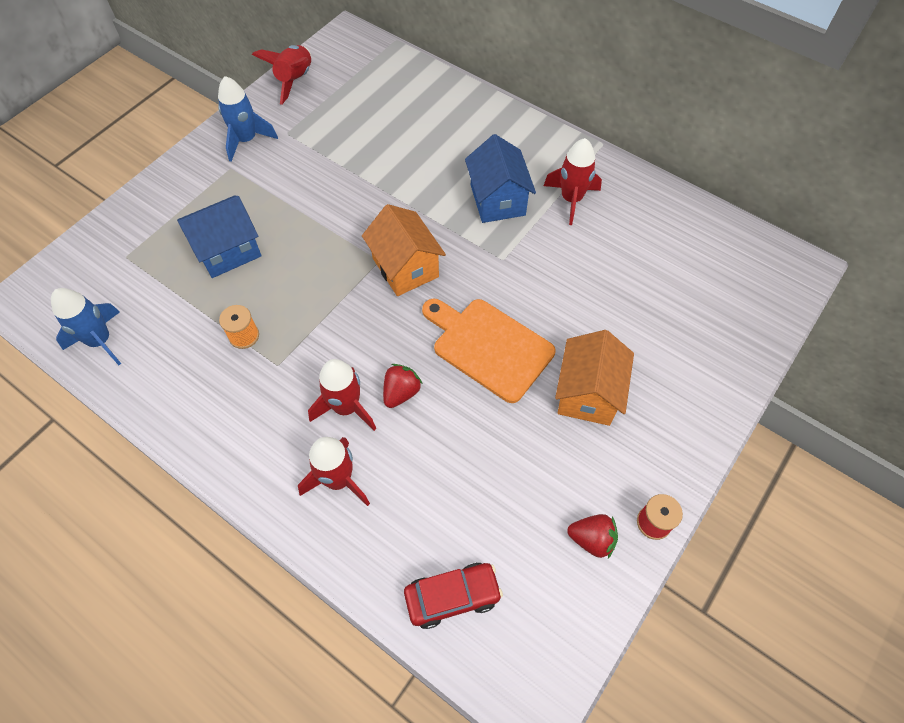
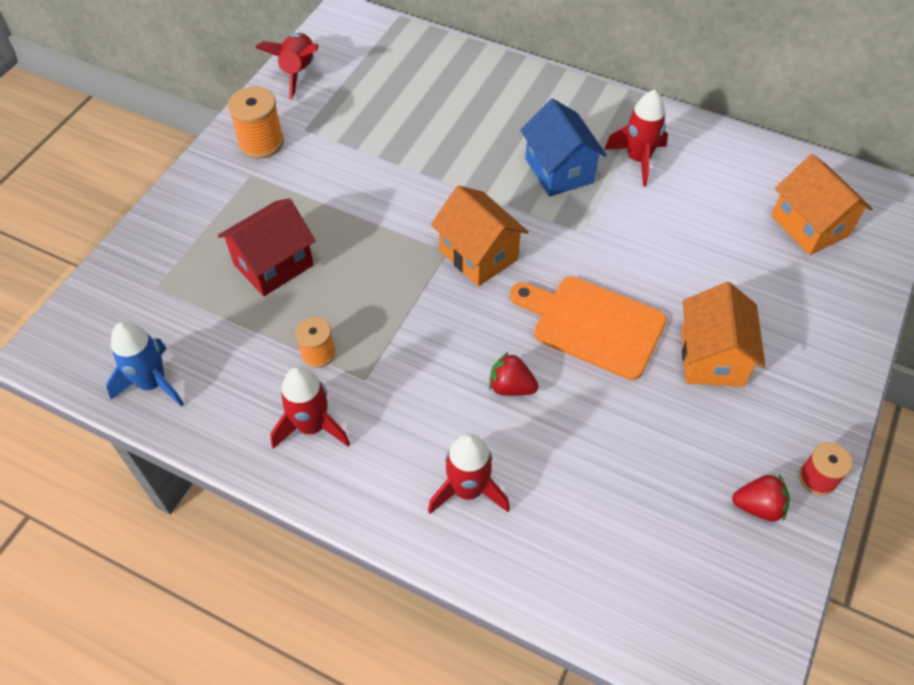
camera: 10 degrees left, 5 degrees down
(228, 251) = (273, 265): blue house -> red house
(247, 140) = (261, 143): blue rocket -> orange spool
(346, 407) = (454, 412): red rocket -> red rocket (311, 426)
(401, 392) = (511, 387): red strawberry -> red strawberry turned 90 degrees counterclockwise
(452, 596) = (627, 591): red car -> none
(712, 283) = (809, 226): none -> orange house

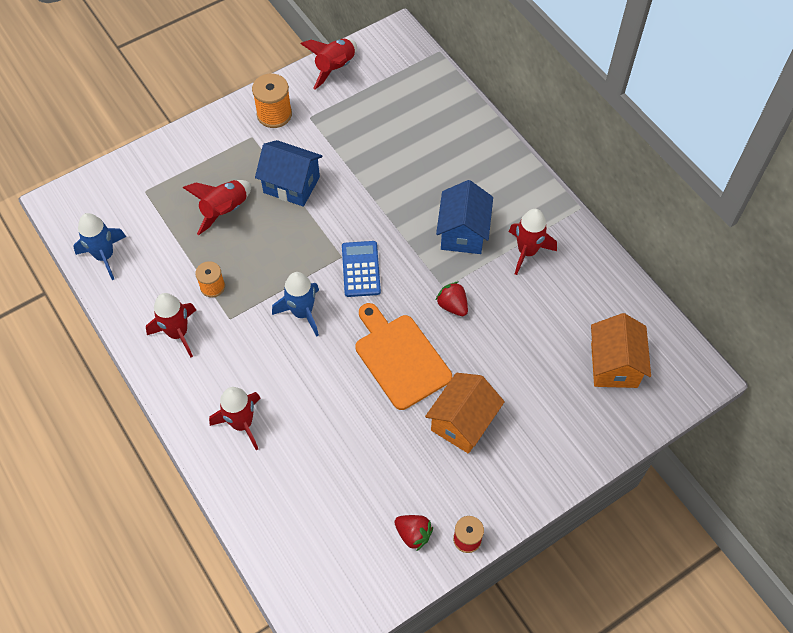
camera: 30 degrees right, 5 degrees up
(273, 265) = (225, 211): red house -> red rocket
(334, 204) = (291, 185): none -> blue house
(447, 330) = (302, 312): none -> blue rocket
(478, 255) = (361, 269): orange house -> blue calculator
(511, 387) = (315, 372): red strawberry -> red strawberry (452, 305)

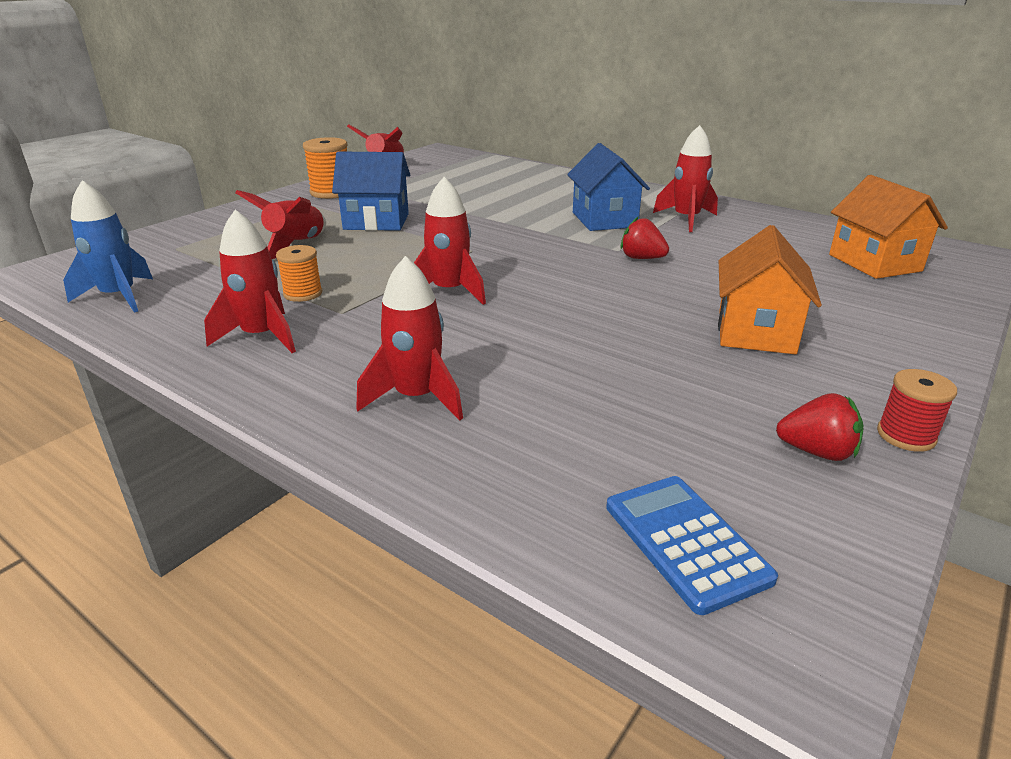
camera: 20 degrees left, 30 degrees down
(302, 312) = (449, 291): blue rocket -> red rocket
(361, 269) = (504, 254): blue calculator -> blue calculator (685, 542)
(400, 358) = (614, 300): orange cutting board -> none

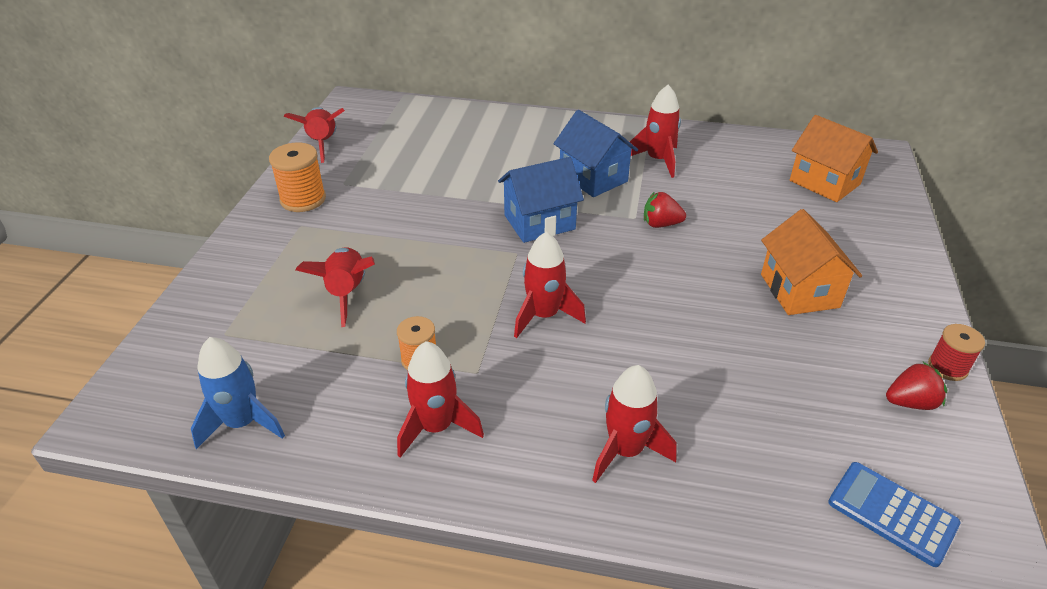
camera: 25 degrees left, 10 degrees up
(376, 221) = (392, 235): blue house -> blue house (539, 222)

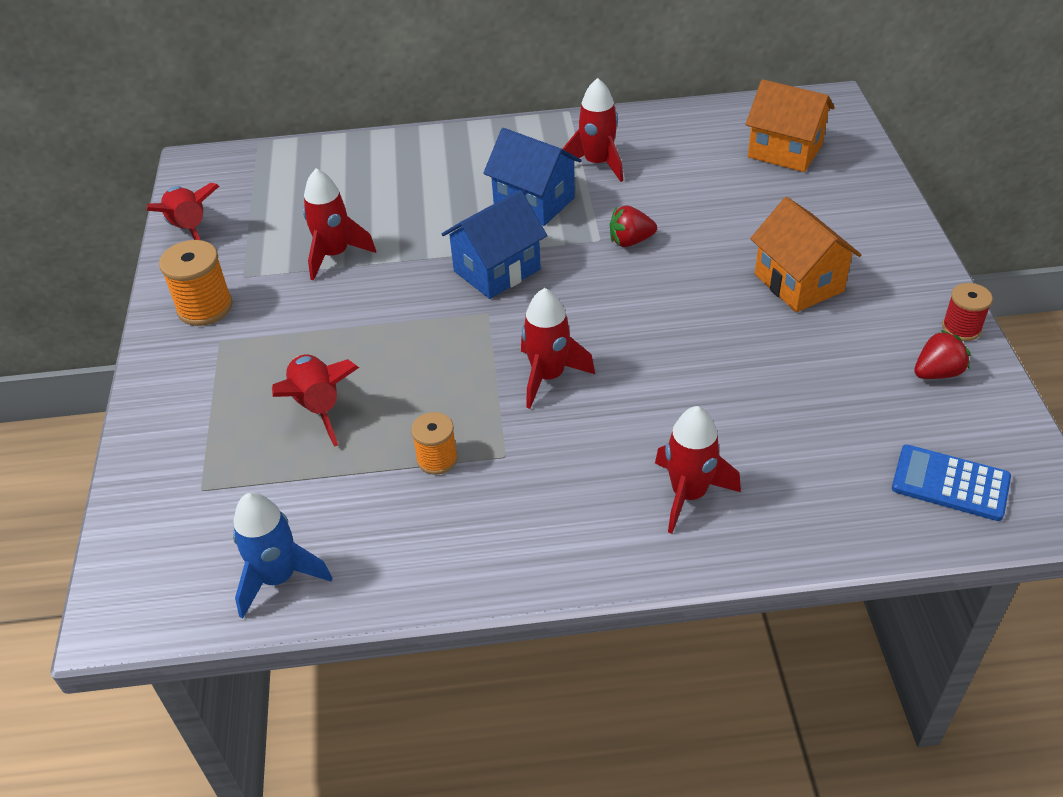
camera: 15 degrees left, 5 degrees up
(436, 427) = (489, 524): red rocket -> red rocket (334, 255)

